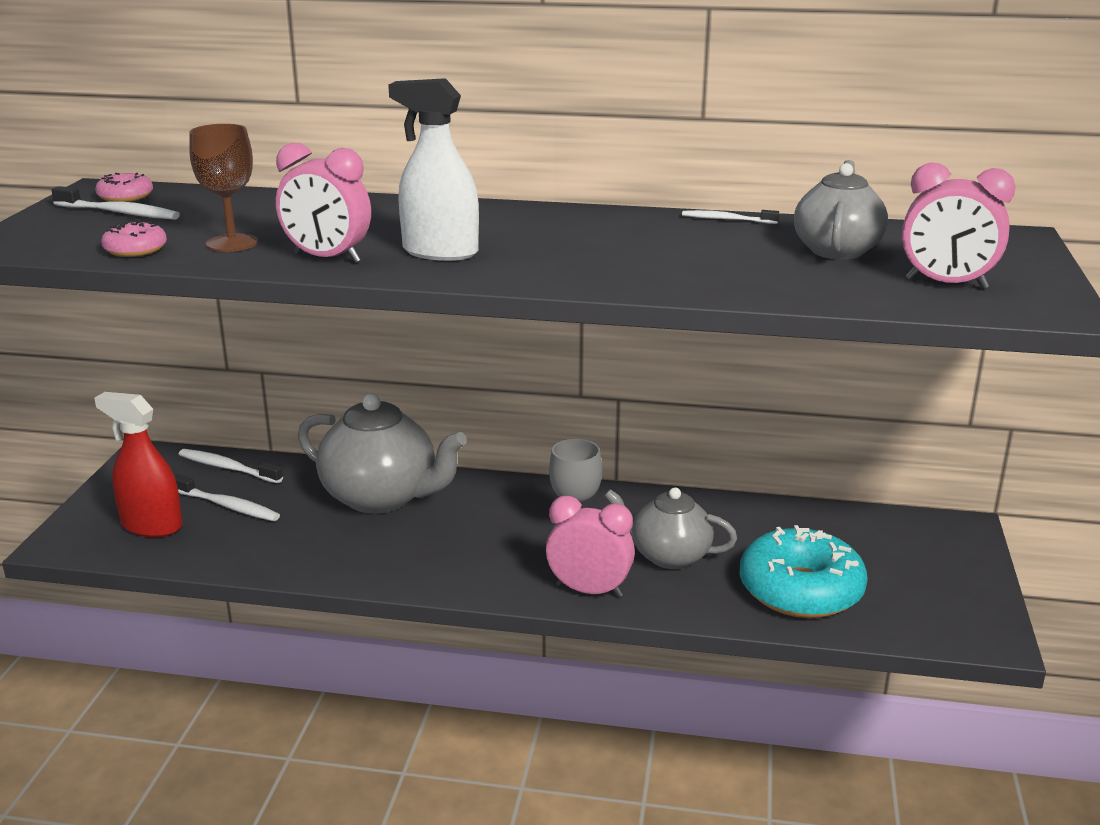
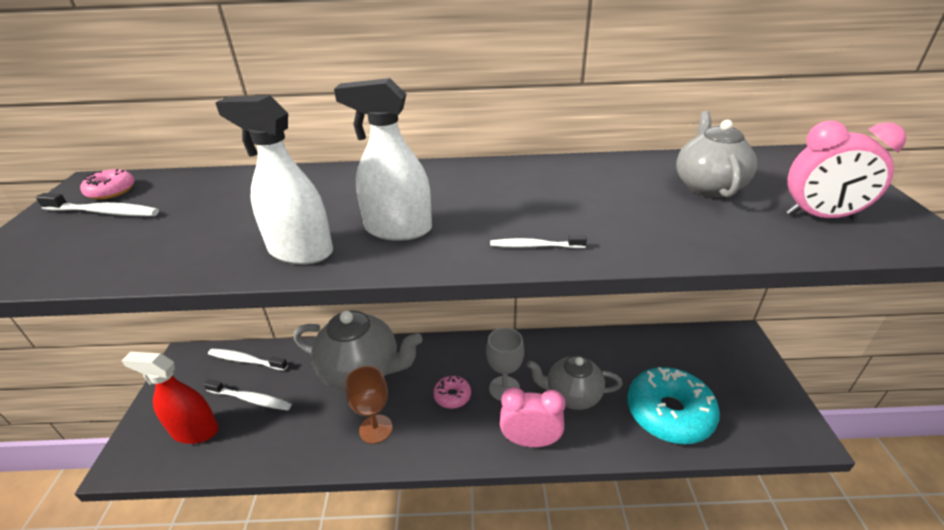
camera: 10 degrees left, 10 degrees up
(135, 250) = (116, 262): pink donut -> pink donut (452, 396)
(232, 243) = (209, 241): brown goblet -> brown goblet (376, 429)
(327, 258) = (300, 251): pink clock -> white spray bottle
(727, 219) = (605, 162): white toothbrush -> white toothbrush (534, 246)

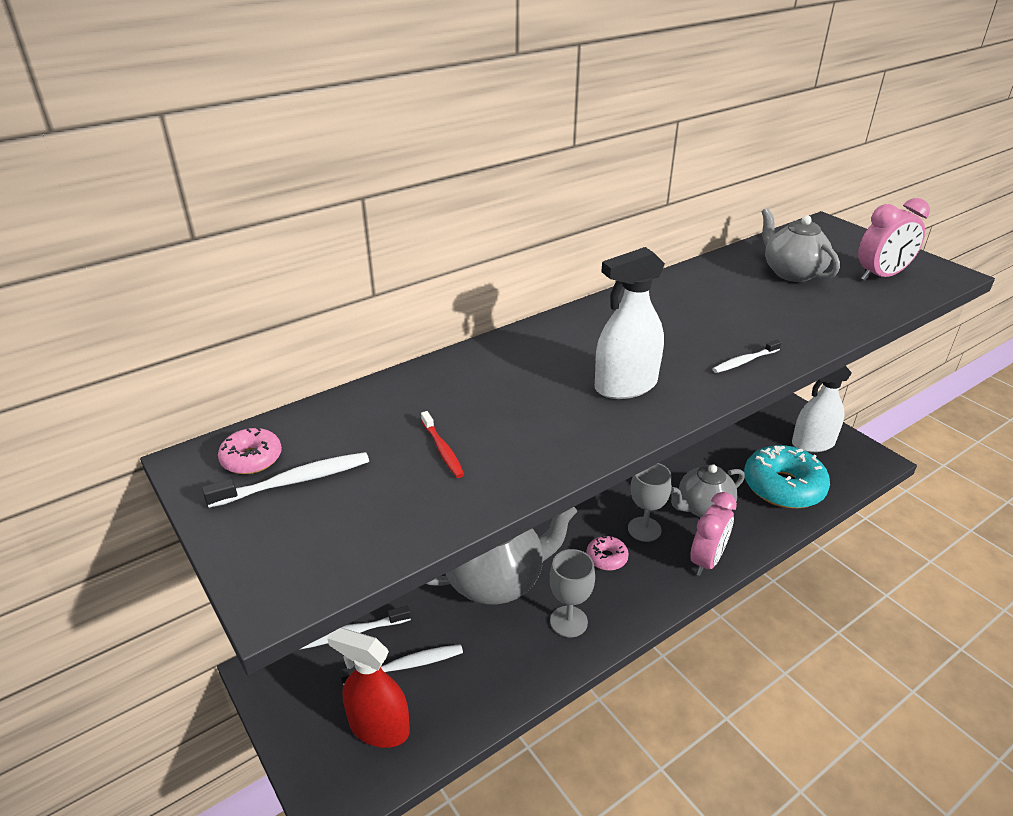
camera: 35 degrees left, 0 degrees up
(194, 430) = (379, 727): red spray bottle -> red spray bottle turned 45 degrees clockwise
(205, 226) = (442, 450): none -> red toothbrush
(300, 251) = (575, 435): white spray bottle -> white spray bottle (812, 443)
(376, 429) = (568, 621): brown goblet -> grey goblet
(530, 441) = (706, 560): pink clock -> pink clock turned 150 degrees clockwise

